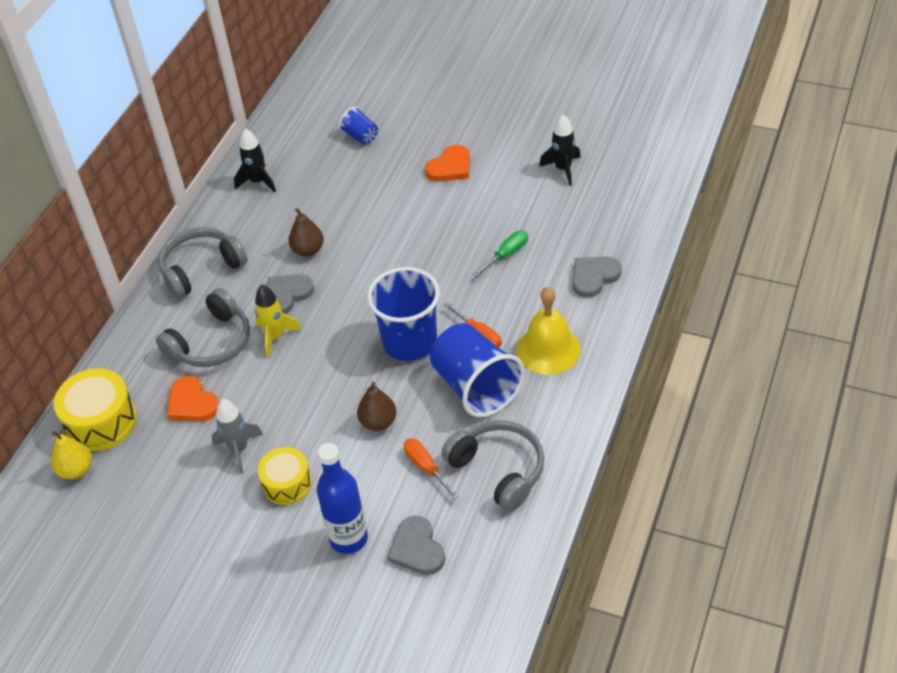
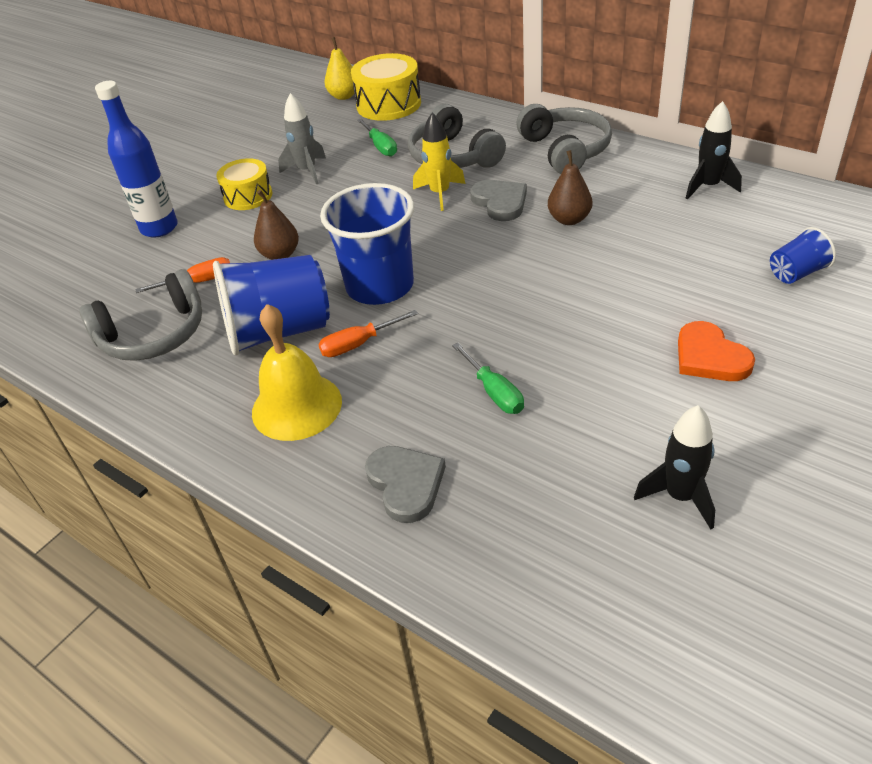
camera: 105 degrees right, 5 degrees down
(192, 403) = (381, 147): orange heart -> green screwdriver
(417, 549) = (112, 268): grey heart -> none

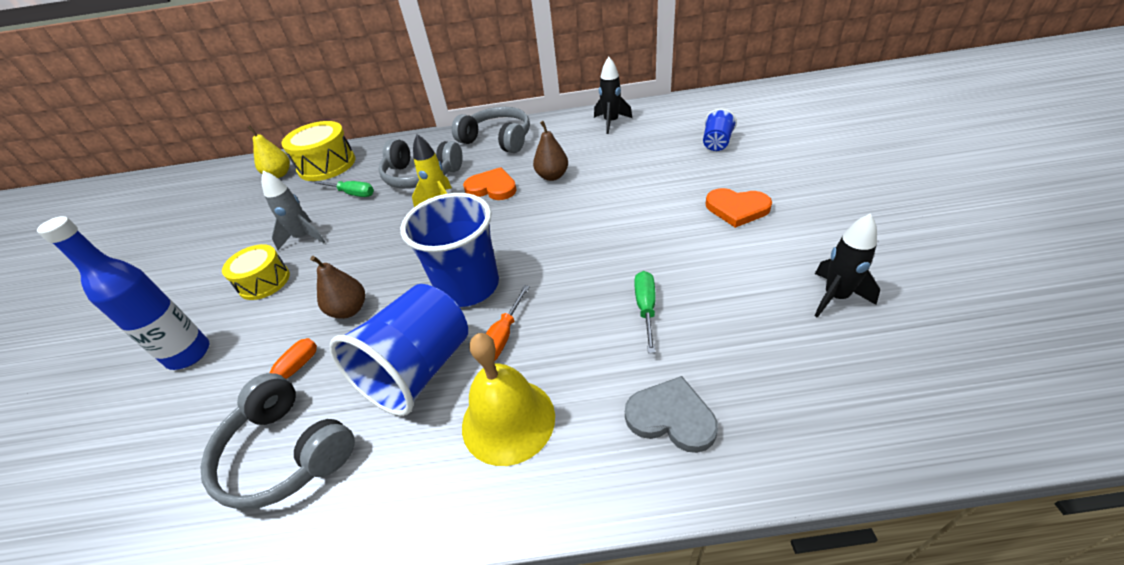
camera: 40 degrees left, 0 degrees up
(154, 335) = (286, 453): grey headphones -> grey headphones turned 105 degrees clockwise
(494, 392) = (645, 308): green screwdriver -> green screwdriver turned 105 degrees counterclockwise
(500, 202) = (492, 188): grey heart -> orange heart

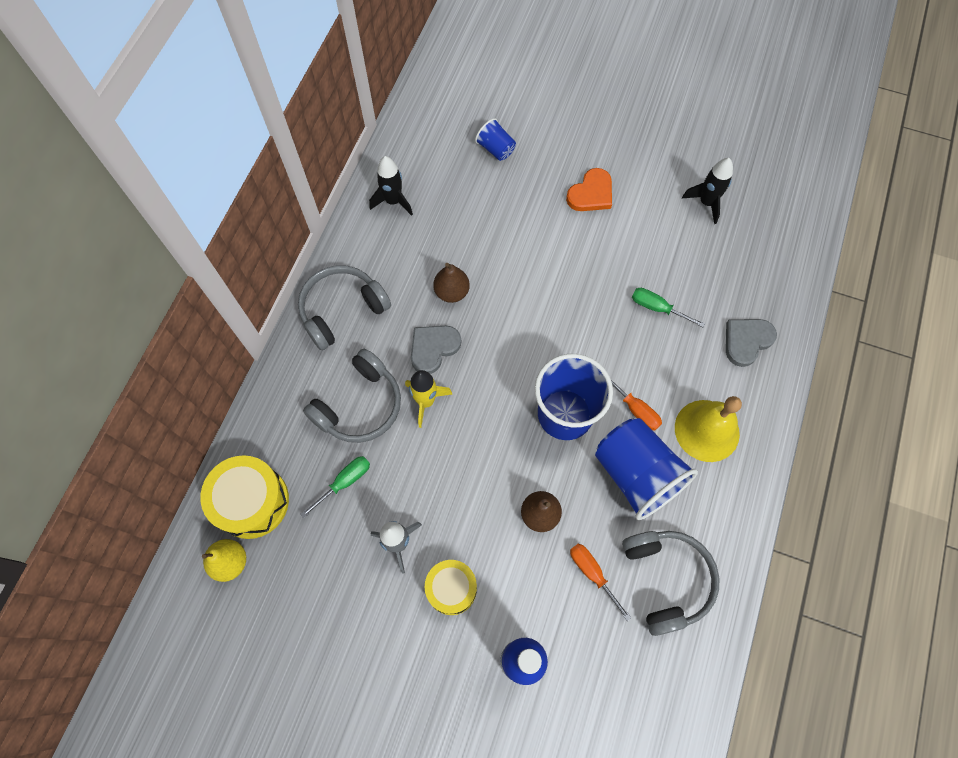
camera: 70 degrees left, 25 degrees up
(286, 453) = (666, 579): grey headphones -> grey headphones turned 75 degrees counterclockwise
(492, 188) = (433, 348): orange heart -> grey heart

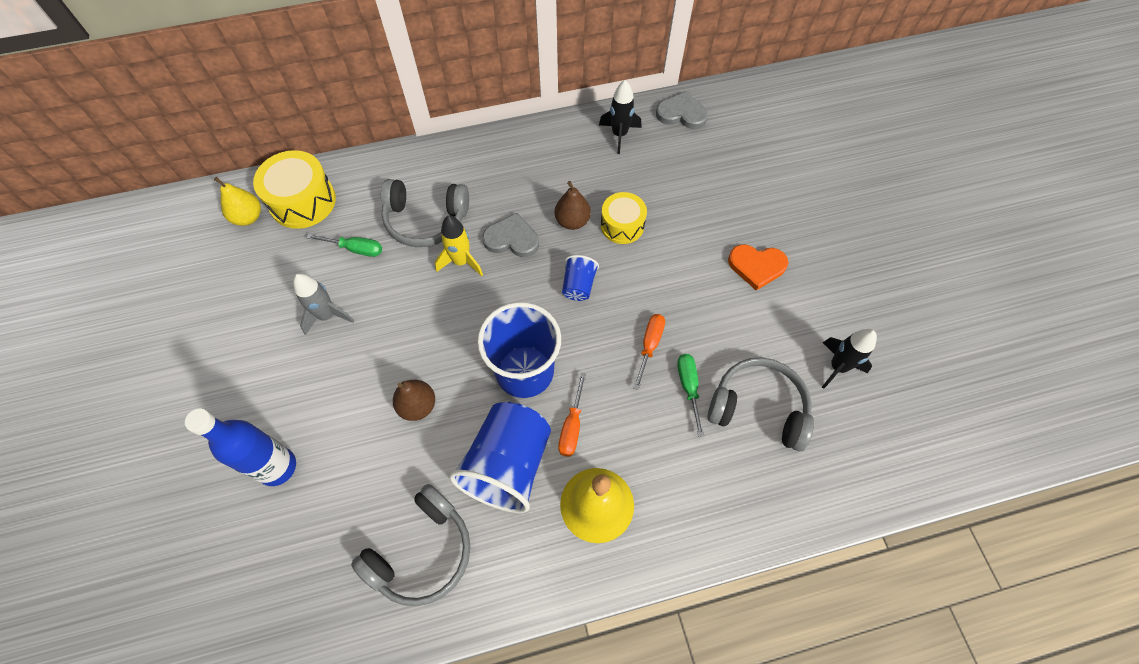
camera: 55 degrees right, 5 degrees down
(342, 310) = (497, 160): grey headphones -> grey headphones (758, 408)
(451, 588) = (311, 377): yellow drum -> yellow drum (622, 225)
(496, 149) = (732, 172): blue cup -> blue cup (578, 285)
(592, 573) = (390, 481): orange screwdriver -> orange screwdriver (649, 345)
(746, 341) = (720, 489): grey heart -> grey heart (681, 113)

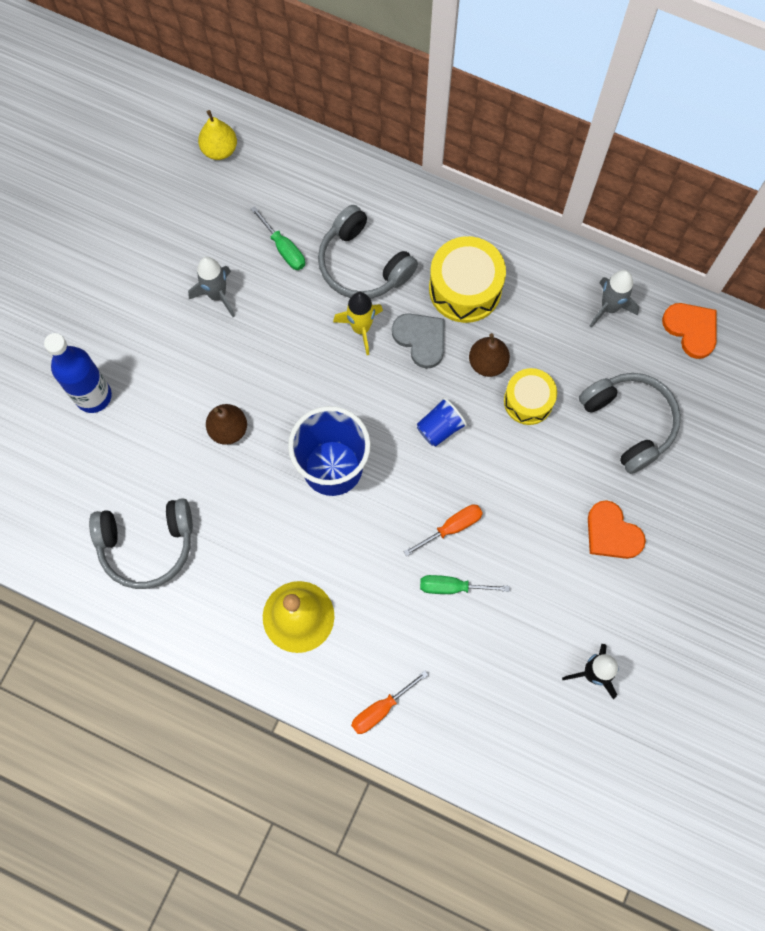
camera: 40 degrees right, 10 degrees up
(303, 201) = (274, 166): yellow drum -> yellow drum (465, 288)
(508, 465) = (258, 532): blue cup -> none
(572, 427) = (330, 542): orange screwdriver -> orange screwdriver (380, 709)
(619, 135) = (609, 307): black rocket -> grey rocket
(681, 113) = (691, 329): grey heart -> orange heart
(688, 387) = (451, 587): green screwdriver -> green screwdriver turned 120 degrees counterclockwise
(758, 408) = (492, 650): grey headphones -> grey headphones (629, 422)

